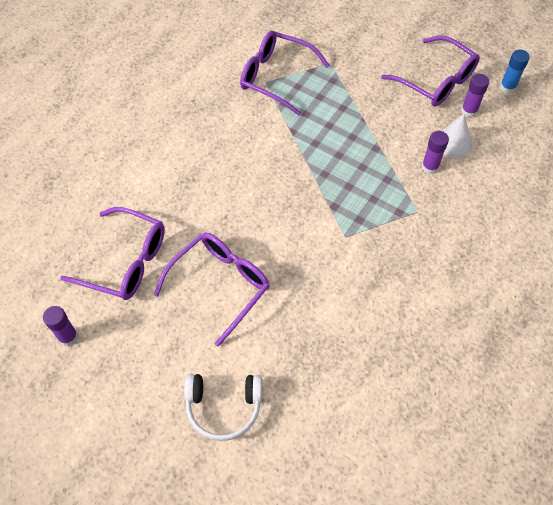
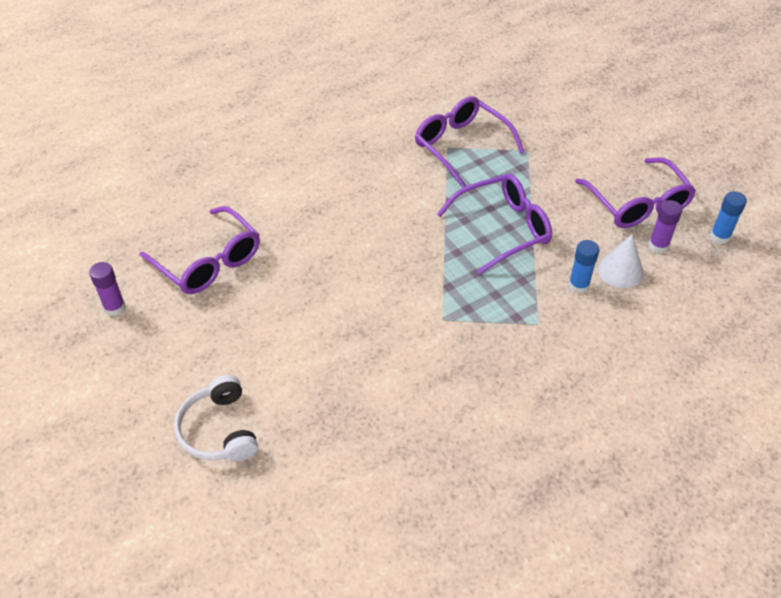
camera: 25 degrees right, 10 degrees down
(220, 285) = (286, 316): purple glasses -> purple glasses (503, 228)
(224, 407) = (219, 430): white headphones -> white headphones turned 45 degrees clockwise
(430, 167) = (578, 285): purple glue stick -> blue glue stick

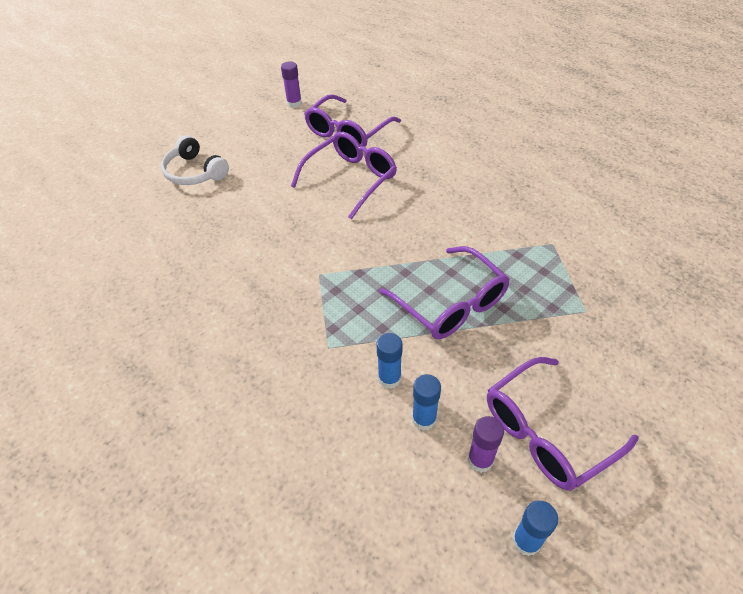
camera: 80 degrees right, 0 degrees up
(219, 430) = (195, 172): white headphones -> white headphones turned 105 degrees counterclockwise
(461, 146) = (561, 254): purple glasses -> purple glasses (351, 179)
(620, 271) = (424, 419): white cone -> blue glue stick

